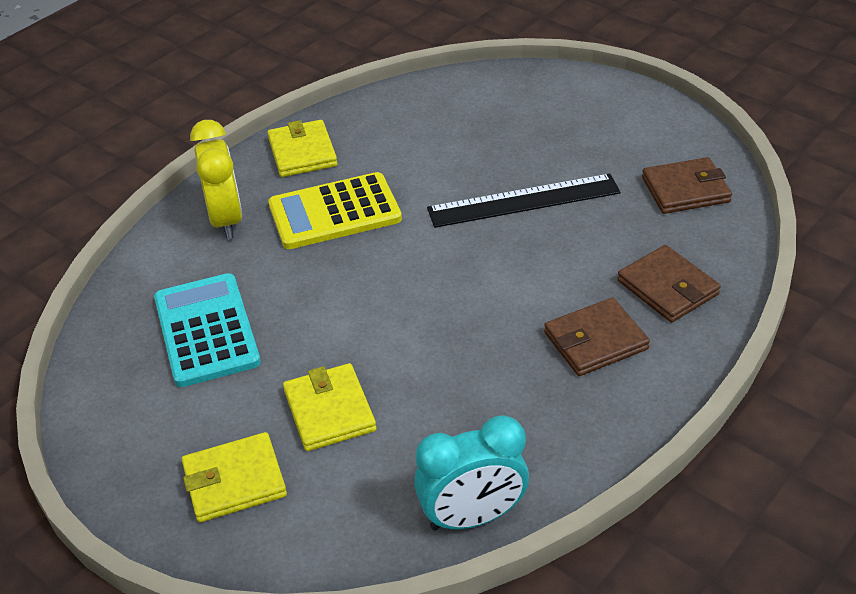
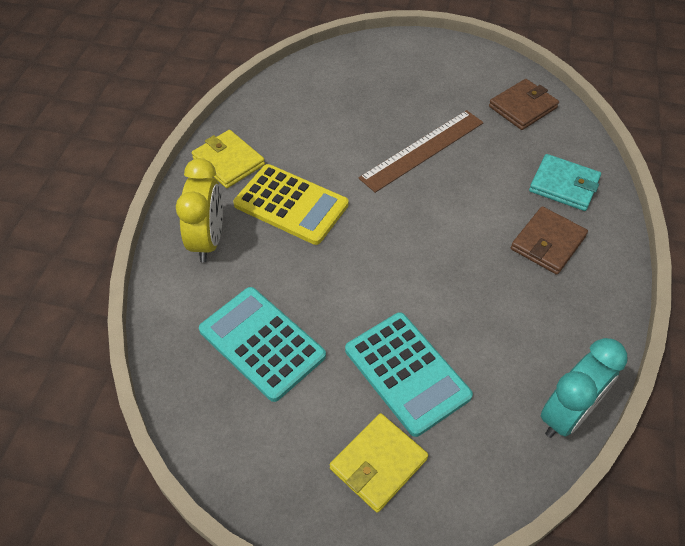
camera: 30 degrees left, 10 degrees up
(226, 220) = (208, 240): yellow clock -> yellow clock turned 45 degrees clockwise
(329, 411) = (407, 373): yellow wallet -> turquoise calculator
(334, 212) = (291, 205): yellow calculator -> yellow calculator turned 105 degrees counterclockwise
(523, 200) = (422, 150): black ruler -> brown ruler
(667, 287) = (564, 185): brown wallet -> turquoise wallet

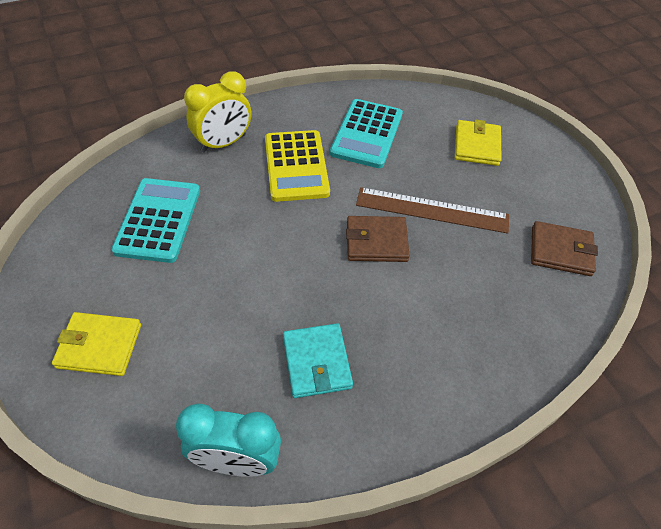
camera: 50 degrees right, 0 degrees up
(228, 161) = (303, 113): yellow wallet -> yellow wallet (477, 145)
(407, 373) = (195, 320): turquoise calculator -> turquoise calculator (367, 134)
(547, 243) = (417, 351): brown wallet -> brown wallet (376, 241)
(564, 185) = (500, 329): turquoise wallet -> turquoise wallet (317, 362)

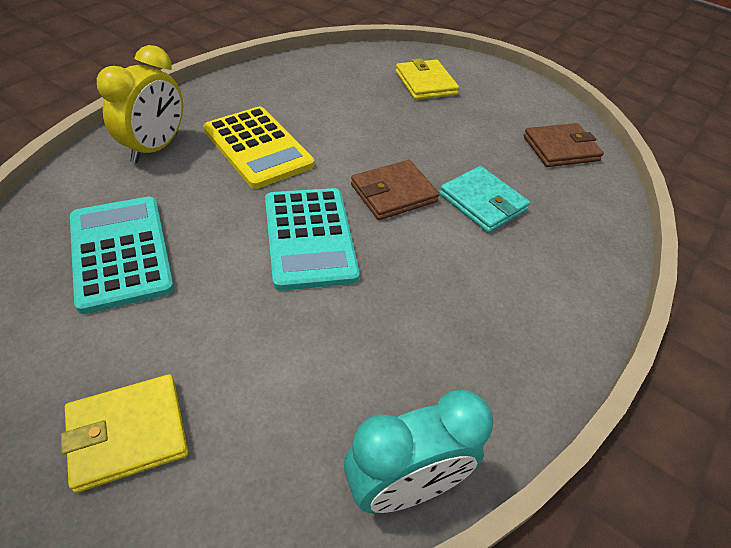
camera: 30 degrees left, 5 degrees down
(317, 362) = (417, 334): turquoise wallet -> turquoise wallet (482, 202)
(367, 134) = (313, 99): turquoise calculator -> turquoise calculator (309, 238)
(432, 210) = (426, 148): brown ruler -> none

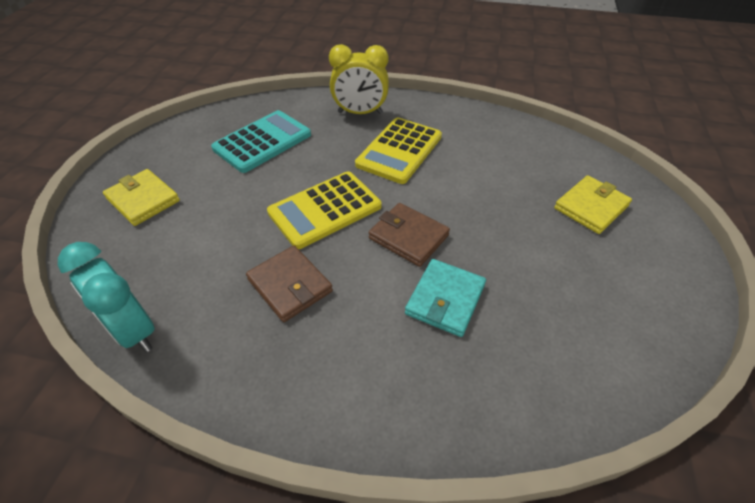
camera: 70 degrees right, 0 degrees up
(309, 238) = (325, 210): turquoise calculator -> yellow calculator
(560, 149) = (598, 347): brown wallet -> brown wallet (290, 285)

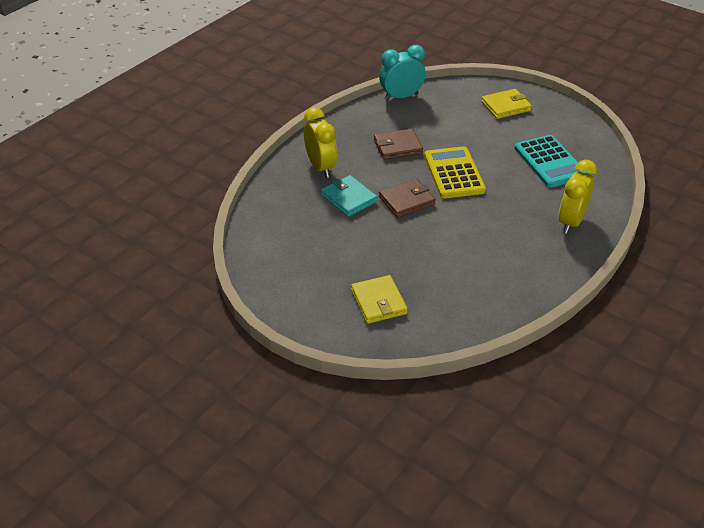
camera: 115 degrees right, 5 degrees down
(395, 369) = (321, 167): none -> yellow clock
(399, 151) = (503, 227): yellow calculator -> none

